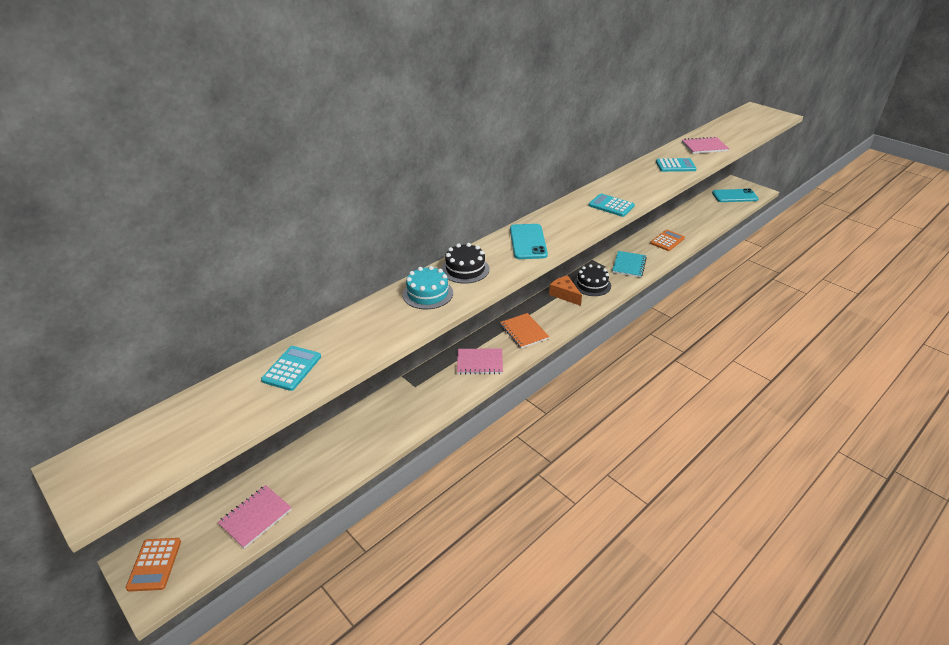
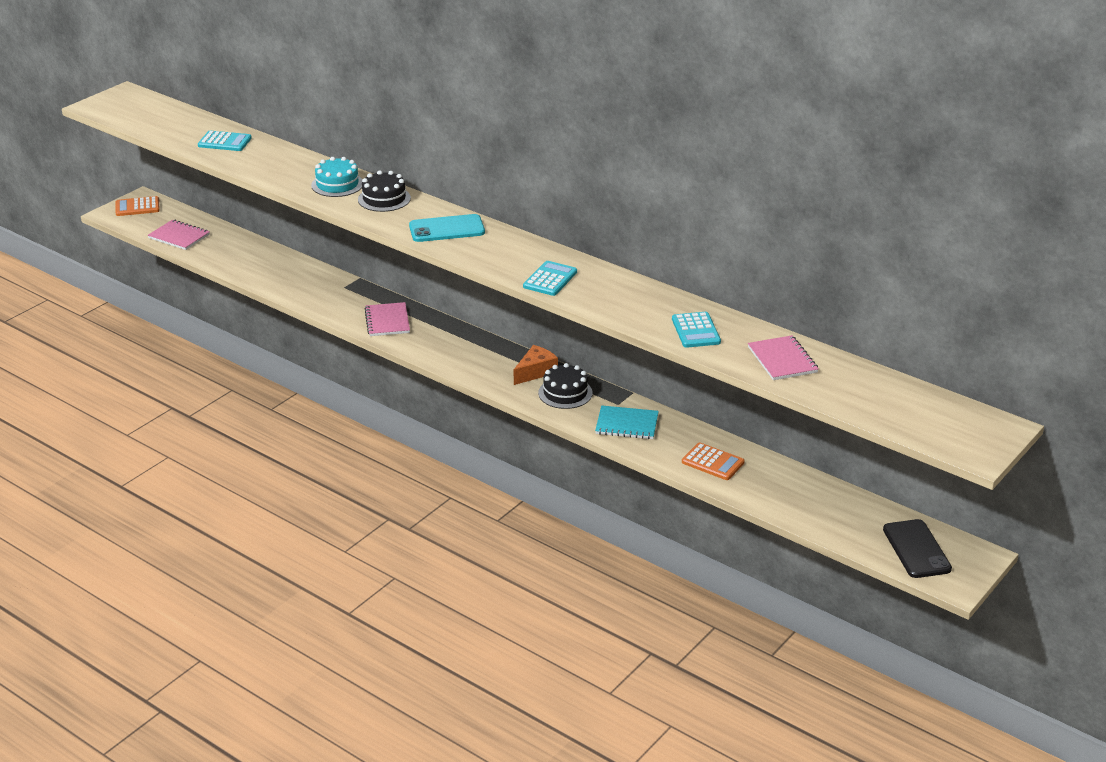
camera: 80 degrees right, 5 degrees down
(524, 332) = (449, 346): orange notebook -> none
(734, 196) = (916, 549): turquoise phone -> black phone

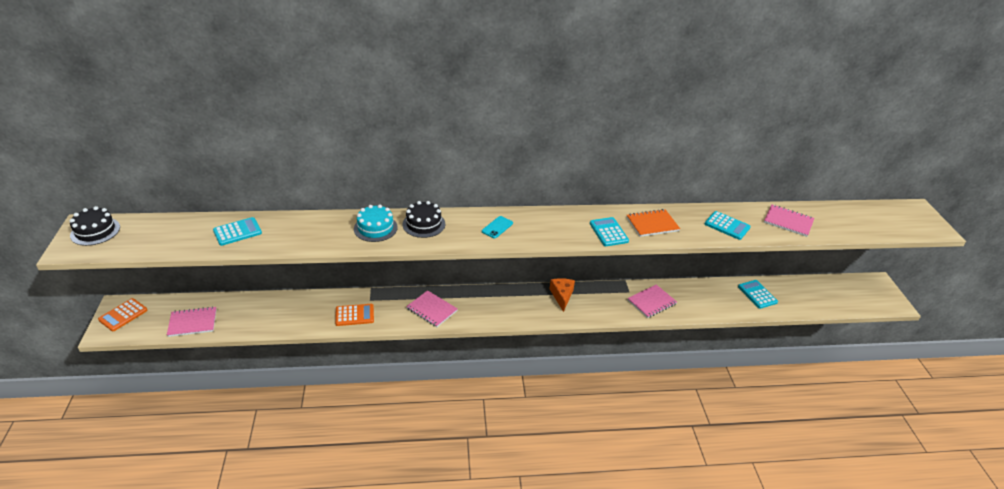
camera: 45 degrees left, 5 degrees up
(447, 229) = (497, 227): turquoise phone -> turquoise phone, size x0.58
(565, 393) = (595, 301): black cake -> black cake (95, 231)
(611, 293) = (652, 224): none -> orange notebook
(627, 424) = (651, 302): turquoise notebook -> pink notebook
(712, 462) = (719, 300): orange calculator -> orange calculator (354, 315)
(774, 481) = (757, 294): none -> turquoise calculator
(916, 549) = (857, 295): black phone -> none

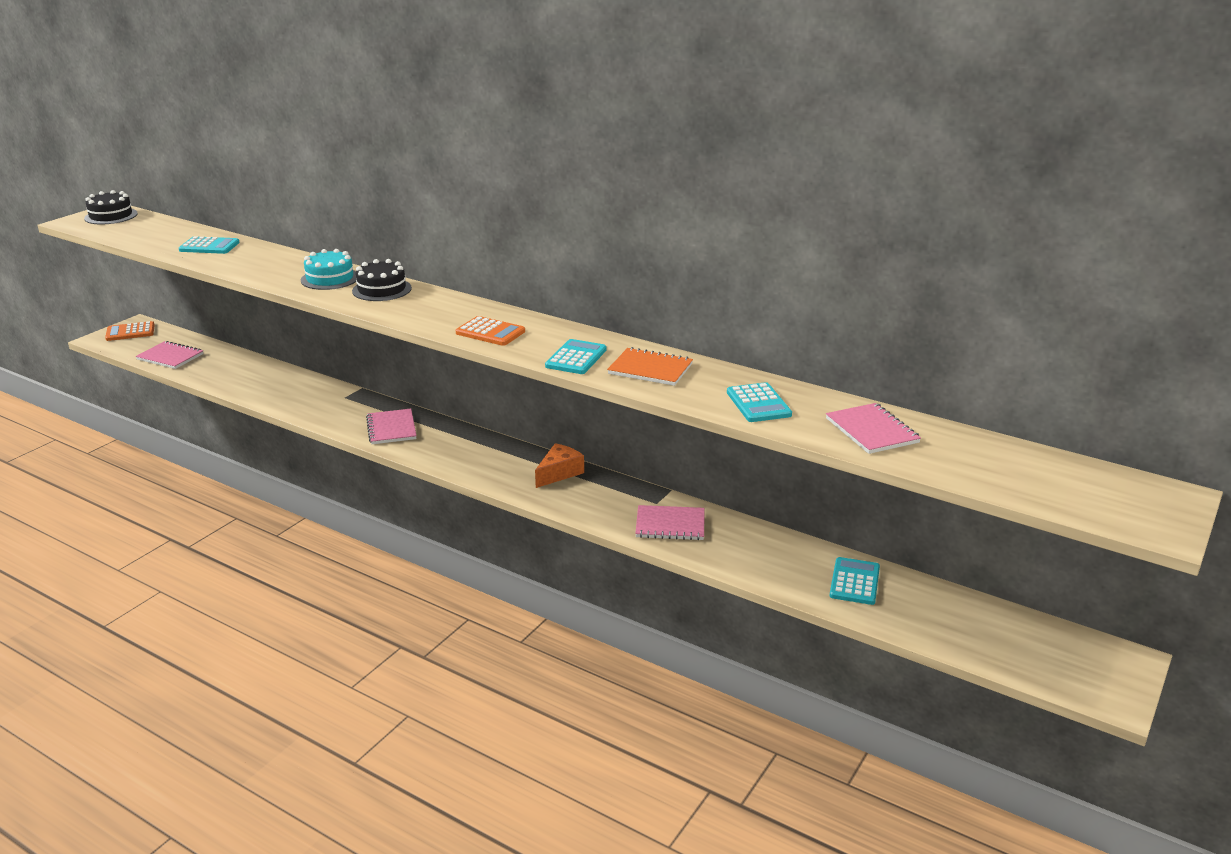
camera: 40 degrees right, 10 degrees down
(354, 315) = (310, 404): orange calculator -> orange calculator (490, 332)
(497, 227) = (453, 314): turquoise phone -> none

